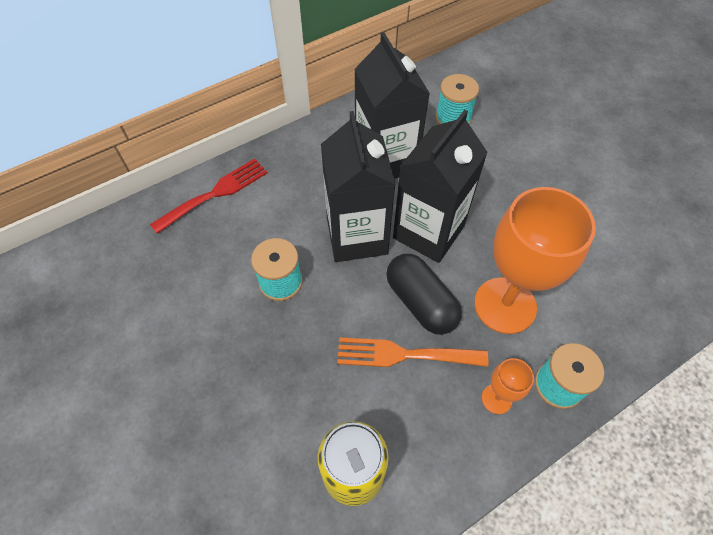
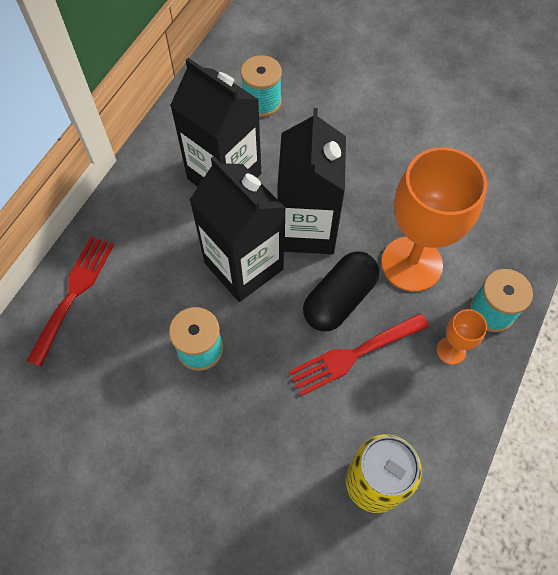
camera: 30 degrees left, 5 degrees up
(404, 354) = (353, 355): orange fork -> red fork
(420, 302) = (339, 299): black capsule -> black capsule turned 75 degrees counterclockwise

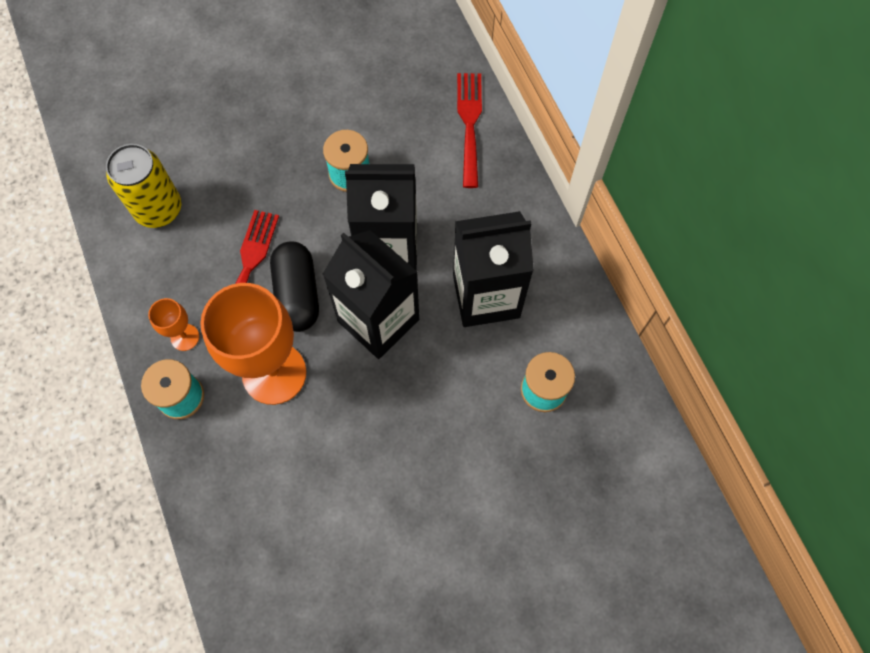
camera: 130 degrees right, 5 degrees up
(73, 293) = (469, 124): red fork -> red fork turned 150 degrees counterclockwise

